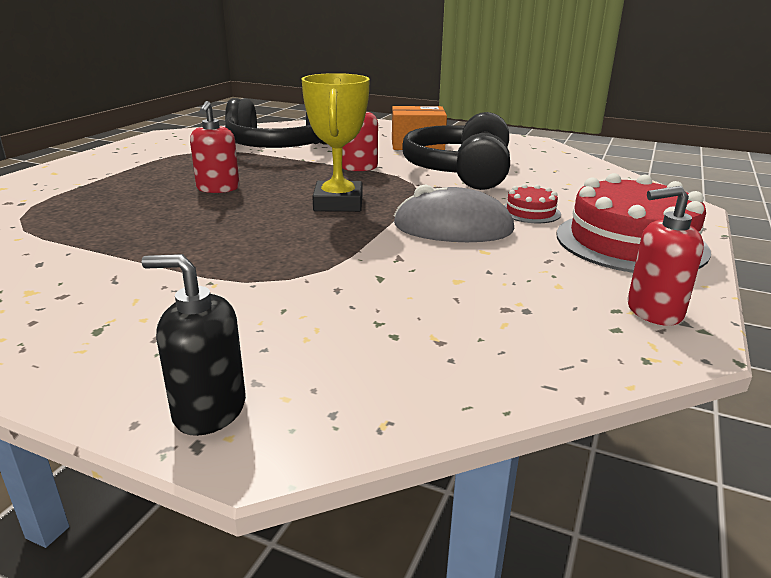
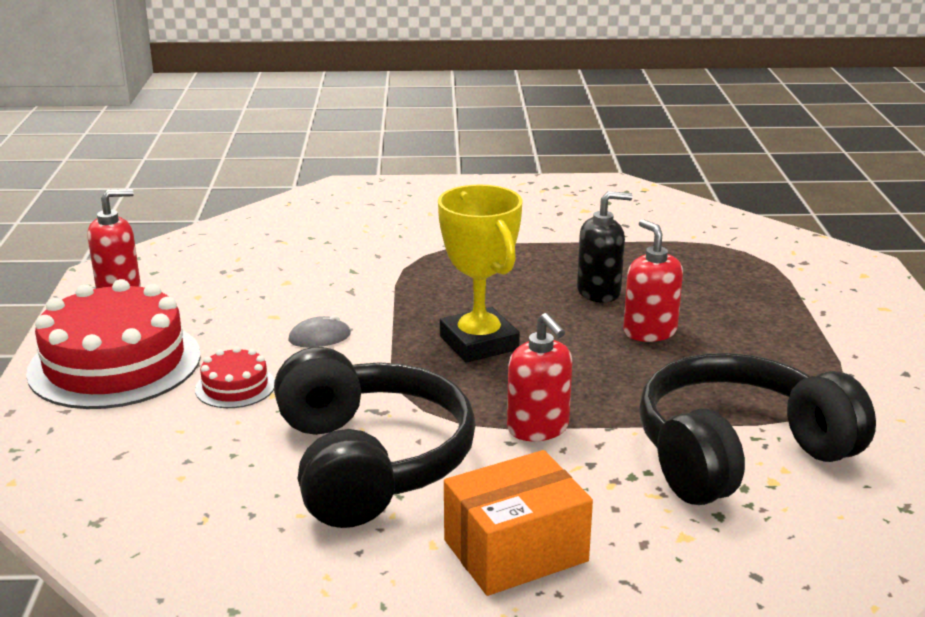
camera: 155 degrees right, 0 degrees up
(209, 410) = (380, 191): black soap dispenser -> black soap dispenser (599, 292)
(453, 228) = (319, 337): grey mouse -> grey mouse, size x0.45

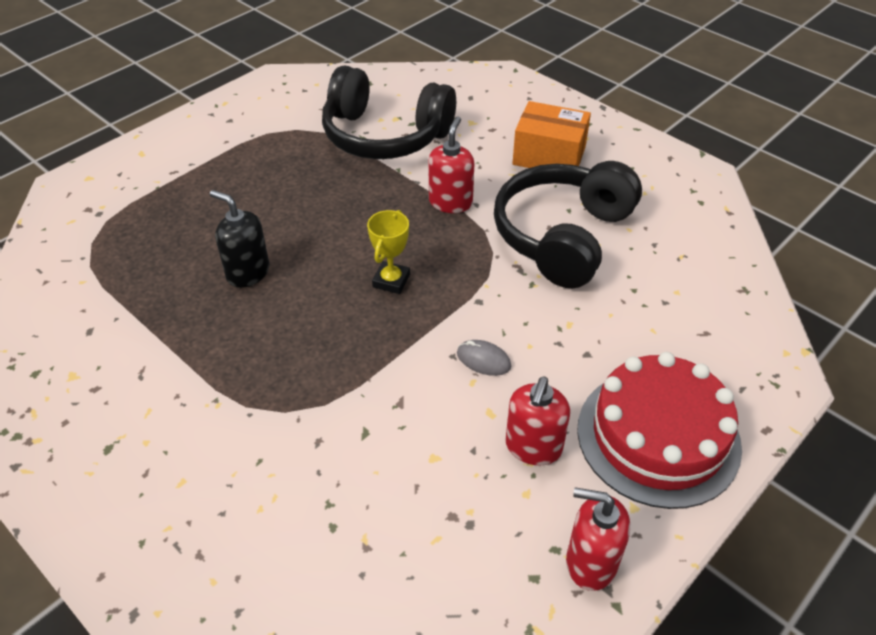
camera: 135 degrees left, 20 degrees up
(235, 386) = (587, 347): red cake -> none
(478, 343) = (391, 281): yellow trophy -> yellow trophy, size x0.58
(649, 331) = (284, 221): red soap dispenser -> red soap dispenser (533, 447)

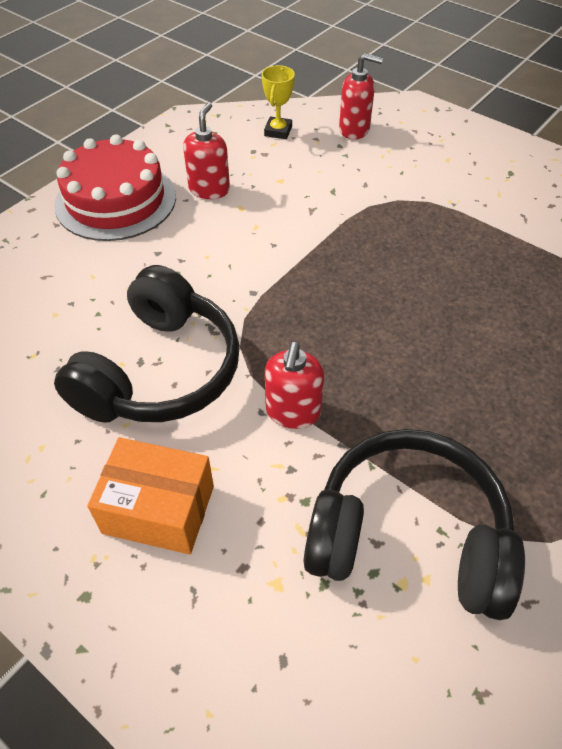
camera: 175 degrees right, 5 degrees up
(248, 272) = (488, 306): black soap dispenser -> none
(391, 281) = (342, 306): yellow trophy -> yellow trophy (278, 131)
(483, 360) = (247, 242): grey mouse -> none
(590, 562) = (179, 139): red soap dispenser -> red soap dispenser (354, 130)

